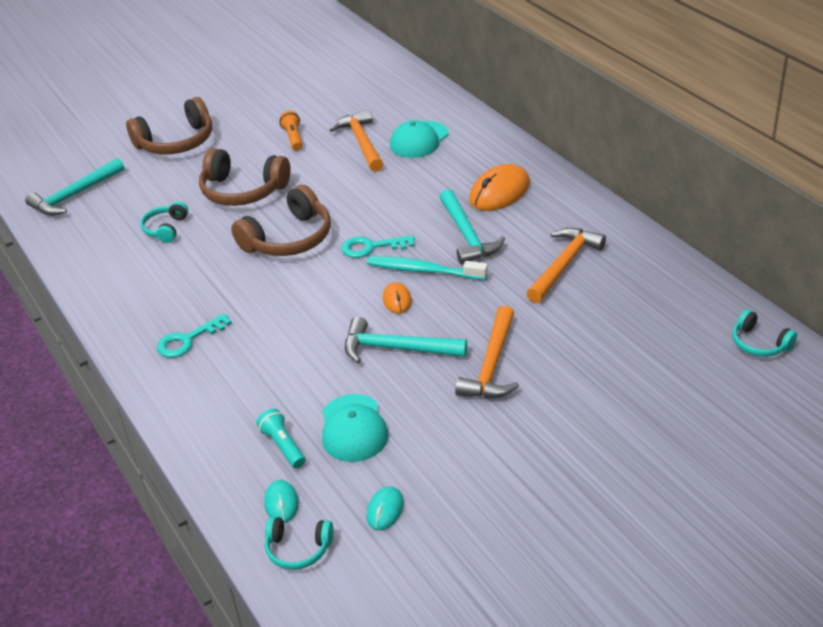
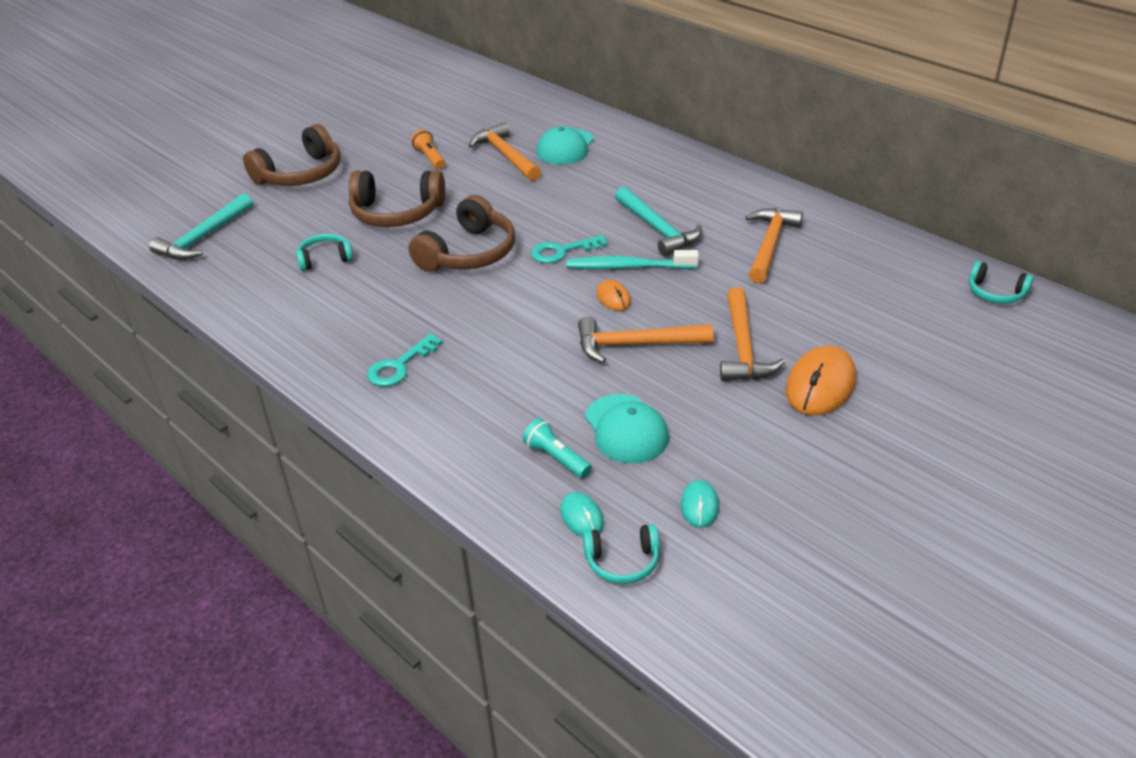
camera: 15 degrees left, 0 degrees up
(165, 228) = (325, 259): turquoise headphones -> turquoise headphones turned 75 degrees clockwise
(396, 348) = (635, 344): turquoise hammer -> orange hammer
(499, 192) = (671, 186): orange mouse -> orange mouse (820, 385)

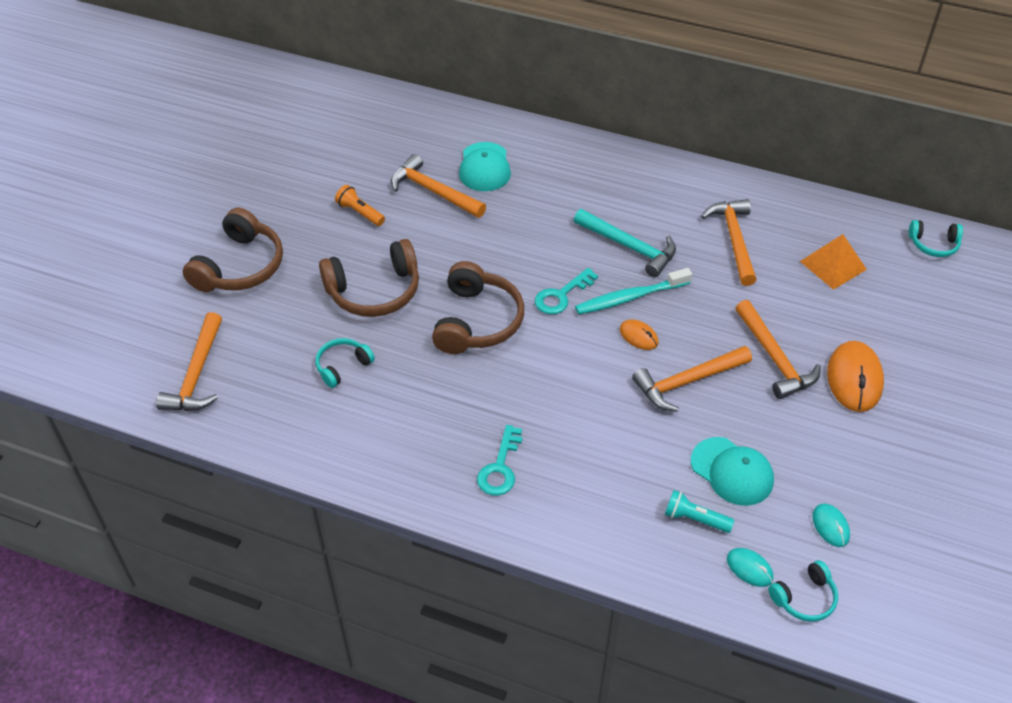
camera: 25 degrees left, 10 degrees up
(203, 237) = (196, 374): turquoise hammer -> orange hammer
(864, 286) = (833, 265): none -> orange pyramid

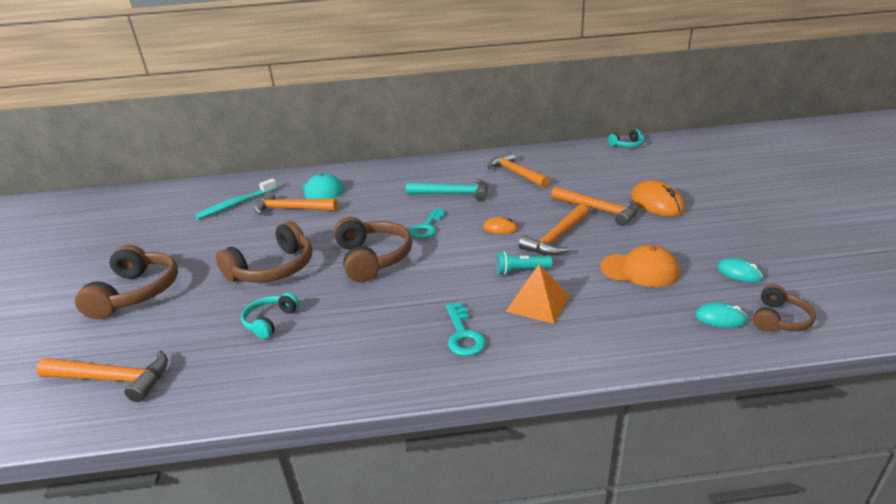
camera: 25 degrees left, 20 degrees down
(196, 374) = (113, 379): orange hammer -> orange hammer turned 60 degrees counterclockwise
(360, 213) = (237, 234): orange flashlight -> none
(630, 297) = (476, 214): turquoise toothbrush -> turquoise toothbrush (236, 204)
(694, 519) = (646, 305): turquoise flashlight -> turquoise flashlight (521, 271)
(732, 471) = (639, 270): turquoise cap -> orange cap
(804, 598) = (779, 319): turquoise headphones -> brown headphones
(833, 265) = (584, 166): orange pyramid -> orange pyramid (538, 303)

